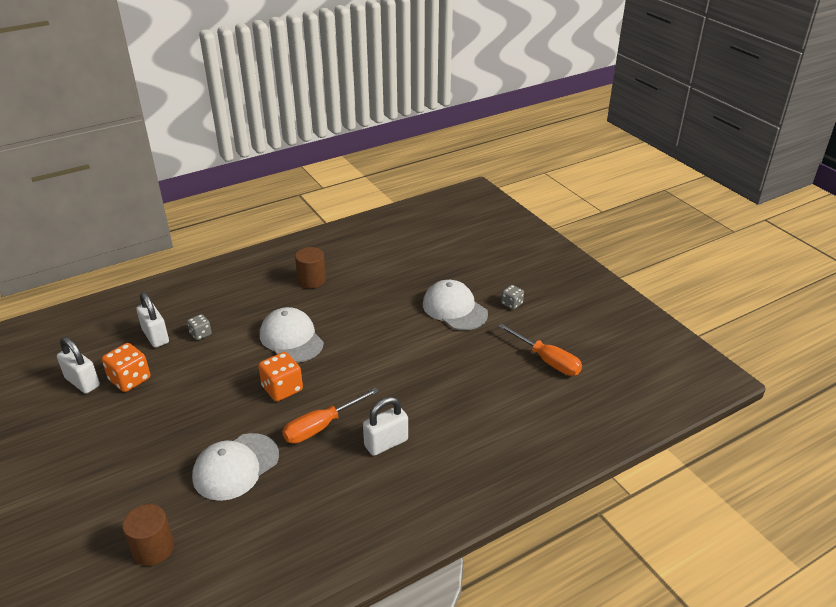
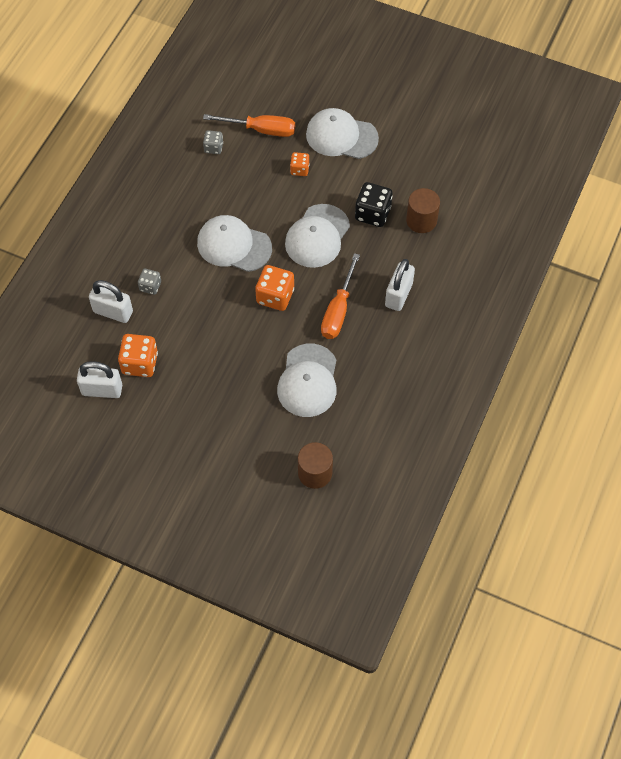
camera: 35 degrees left, 25 degrees up
(312, 280) = (188, 174): brown cylinder -> brown cylinder (421, 220)
(363, 364) = (317, 236): none -> white cap
(397, 315) = (299, 169): none -> orange dice
(426, 371) = (372, 213): none -> black dice
(512, 304) = (383, 104): grey dice -> grey dice (213, 148)
(547, 360) = (455, 149): orange screwdriver -> orange screwdriver (261, 130)

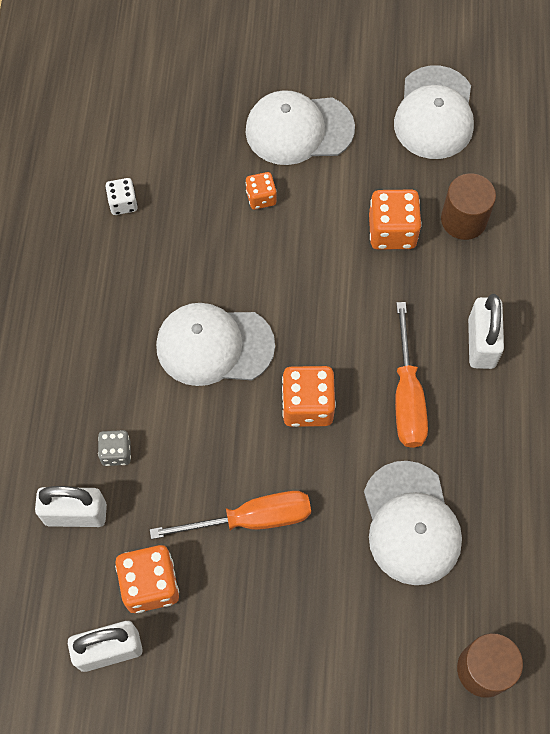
camera: 20 degrees left, 5 degrees up
(213, 148) = (123, 203): grey dice -> white dice
(261, 130) = (181, 155): orange screwdriver -> orange screwdriver (251, 519)
(317, 236) = (328, 291): white cap -> white cap (434, 113)
(372, 213) = (392, 231): black dice -> orange dice

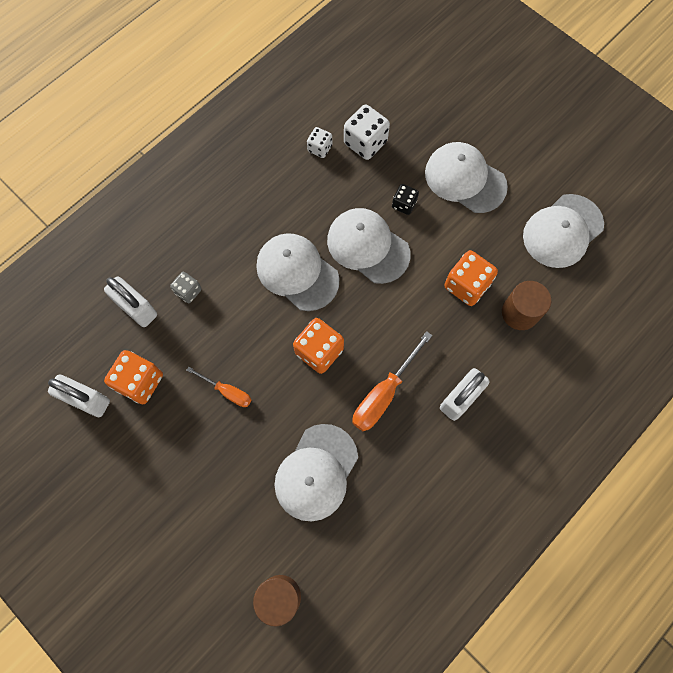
camera: 40 degrees right, 5 degrees up
(166, 164) = (365, 143): none -> white dice
(251, 519) = (227, 391): orange screwdriver -> orange screwdriver, size x0.60
(261, 198) = (404, 204): orange dice -> black dice
(262, 266) = (368, 246): none -> white cap

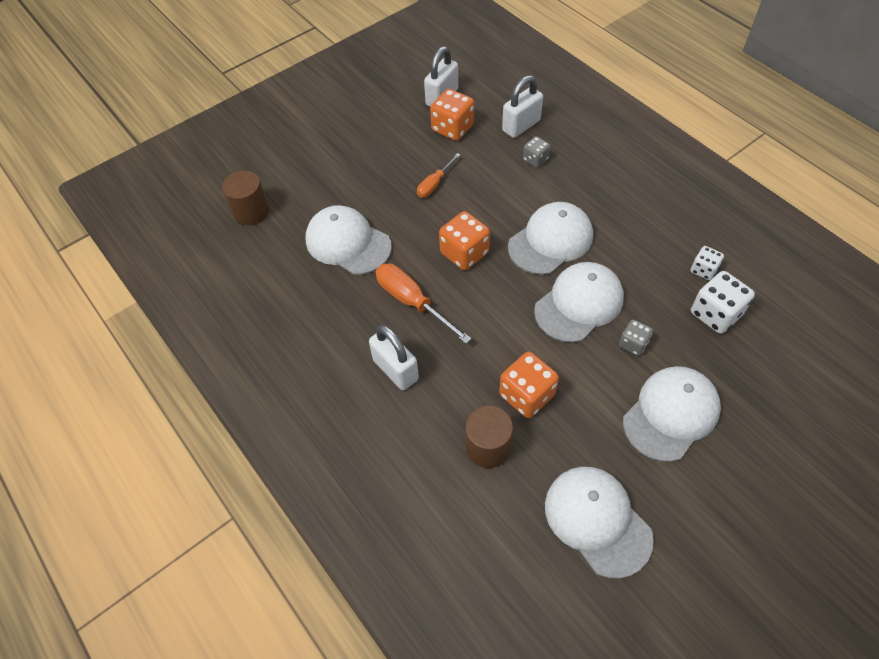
camera: 100 degrees right, 15 degrees down
(404, 204) = (633, 344): black dice -> grey dice

